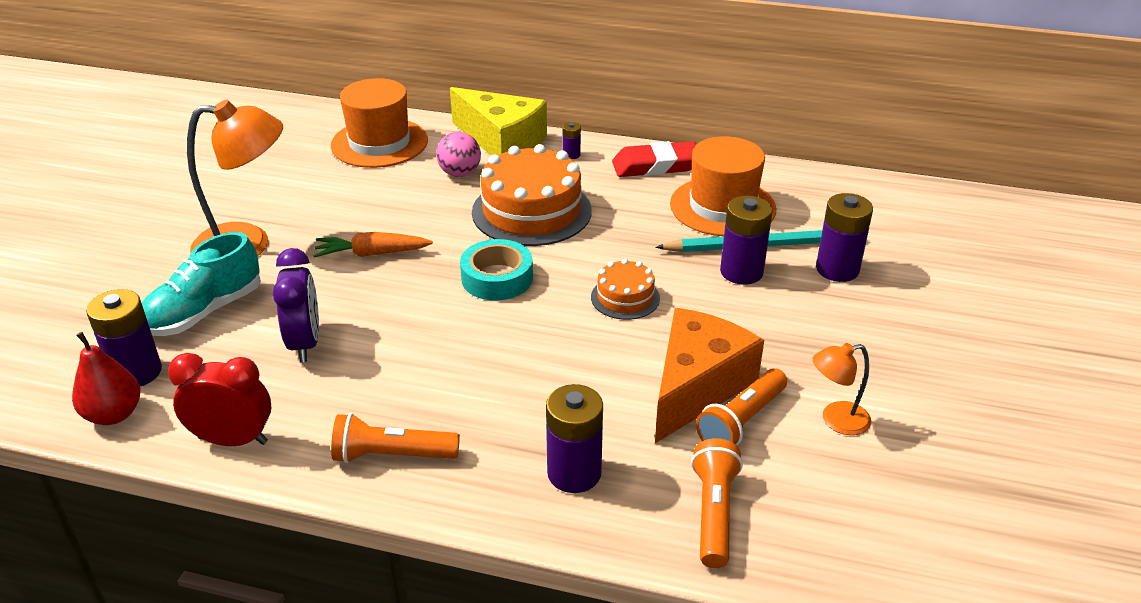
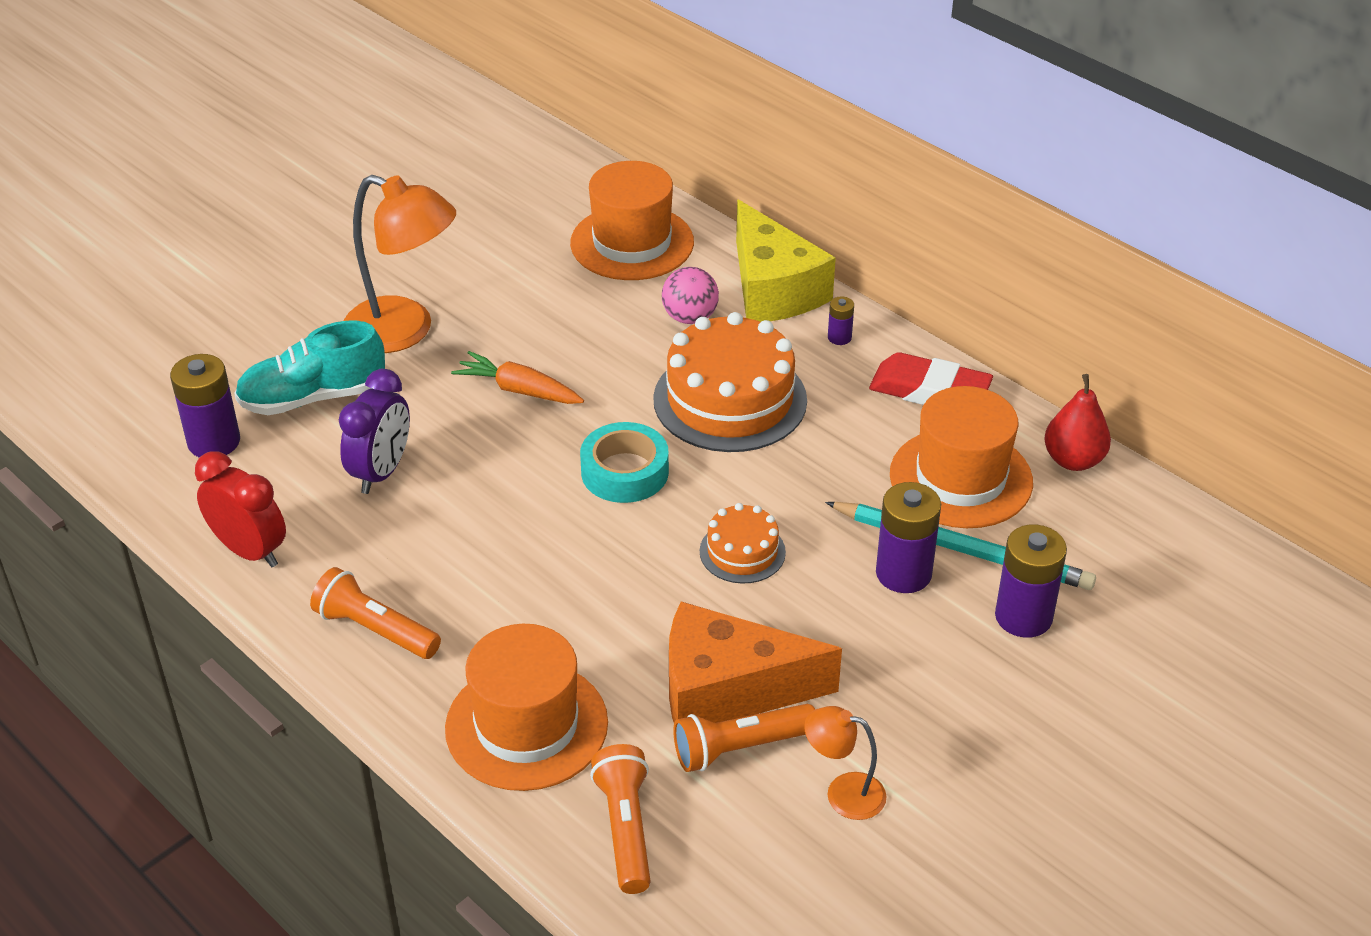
camera: 30 degrees right, 5 degrees up
(114, 414) = (169, 479): red pear -> red pear (1073, 460)
(574, 473) = (526, 725): purple battery -> orange hat
(697, 387) = (728, 689): orange cheese -> orange cheese turned 150 degrees counterclockwise
(713, 513) = (625, 829): orange flashlight -> orange flashlight turned 45 degrees counterclockwise

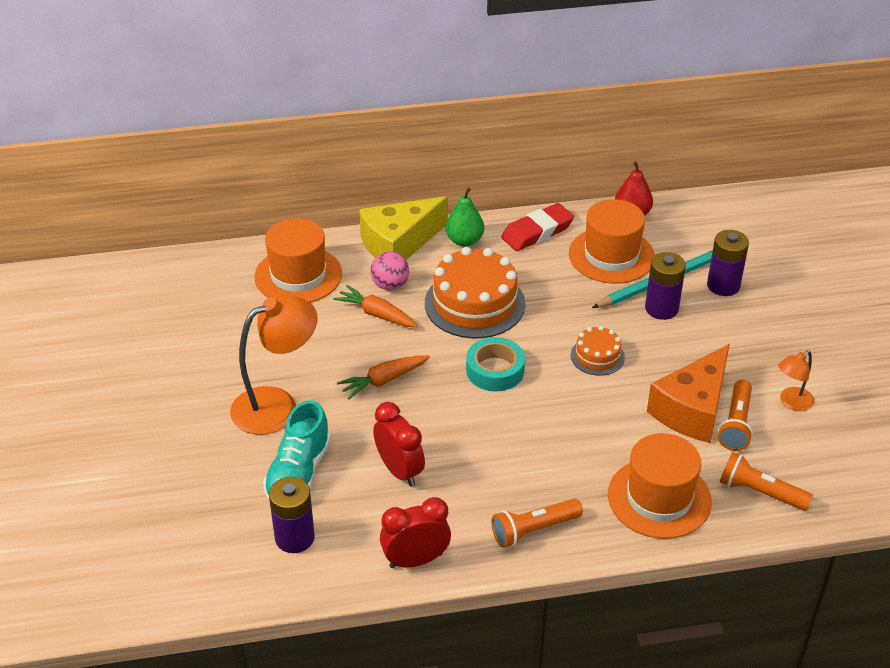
camera: 55 degrees left, 0 degrees up
(381, 472) = (399, 471): purple clock -> red clock
(627, 331) = (376, 314): none -> orange carrot
(772, 289) = (399, 244): yellow cheese -> yellow cheese turned 135 degrees clockwise
(839, 337) = (464, 241): purple battery -> green pear

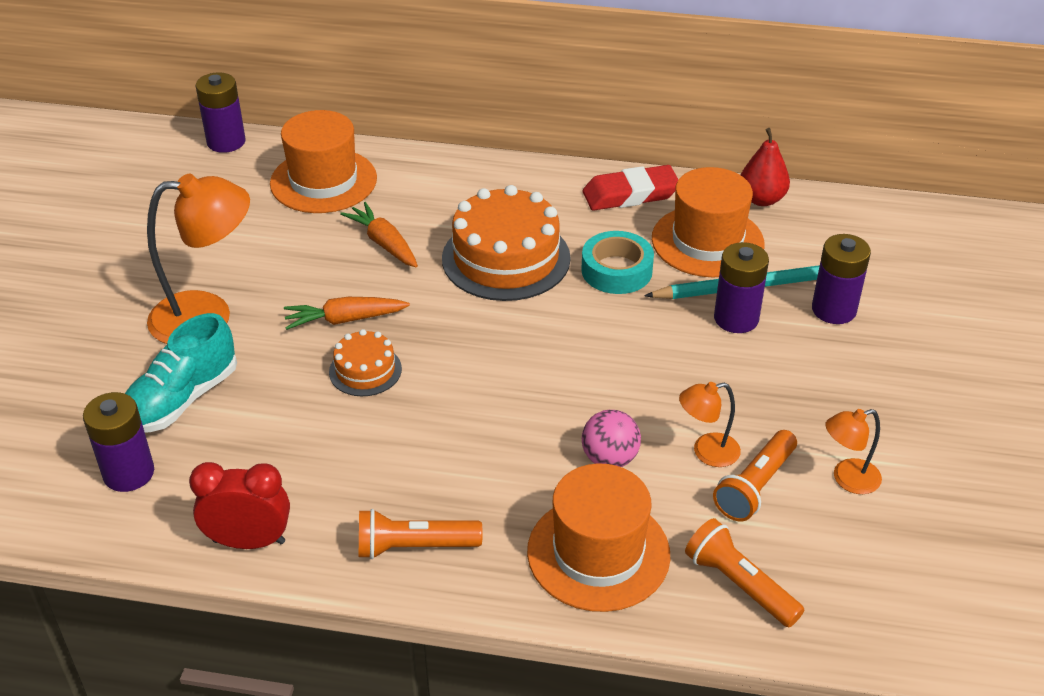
camera: 20 degrees right, 0 degrees up
(198, 261) = (226, 142): none -> purple battery
(390, 285) = (420, 215): pink ball -> pink ball (609, 458)
(399, 244) = (458, 172): yellow cheese -> none
(399, 471) = (297, 429): red clock -> none
(464, 241) = (537, 185): green pear -> none
(495, 370) = (483, 341): turquoise tape -> turquoise tape (616, 270)
(597, 356) = (620, 356): orange cake -> orange cake (365, 370)
(692, 409) = (706, 452): orange cheese -> orange lamp

